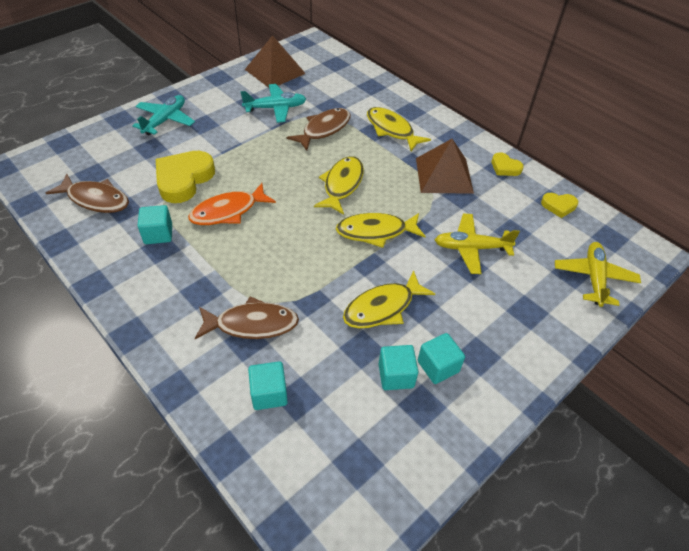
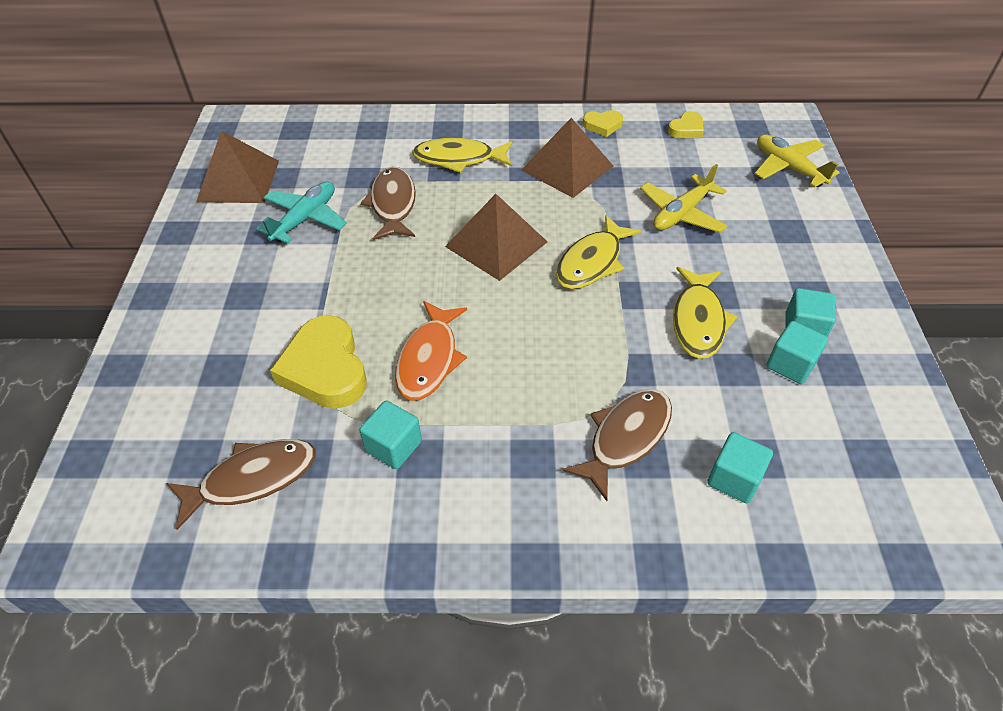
camera: 45 degrees left, 0 degrees up
(165, 120) = (189, 326): turquoise plane -> none
(342, 185) = (496, 244): yellow fish -> brown pyramid

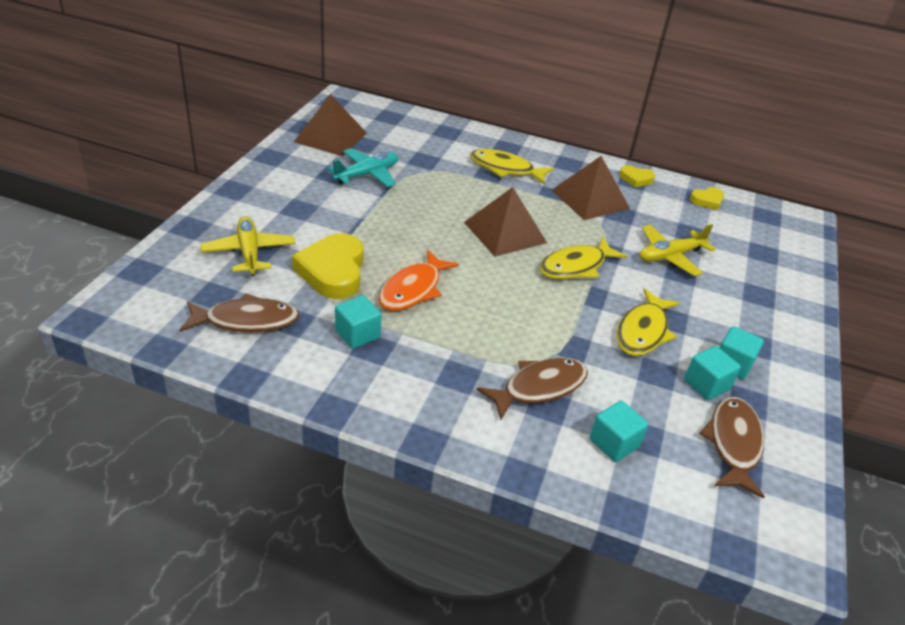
camera: 15 degrees right, 10 degrees down
(393, 204) = (438, 184): brown fish -> brown fish (733, 444)
(788, 168) = (783, 252): yellow plane -> yellow plane (249, 253)

